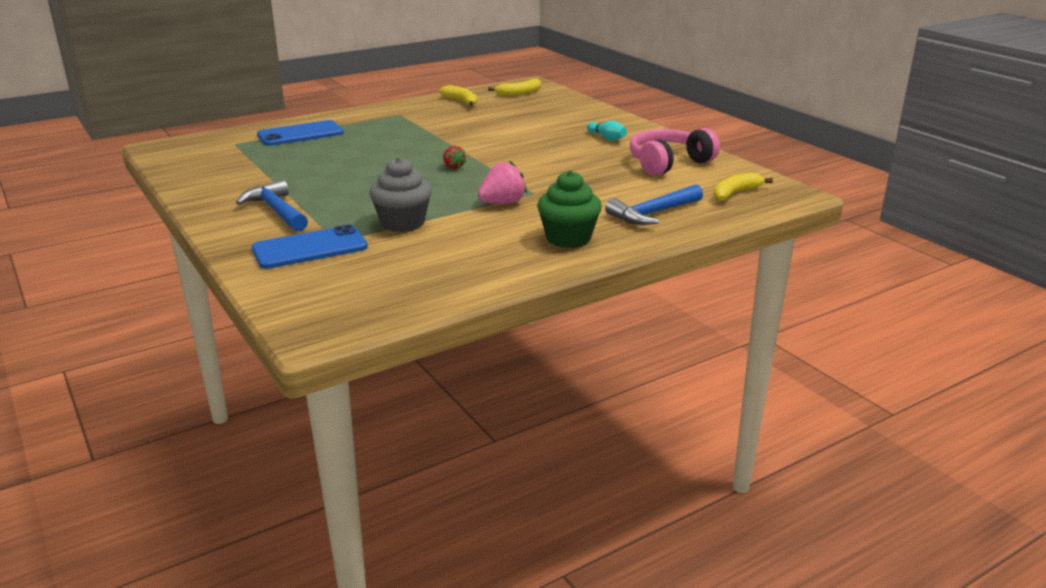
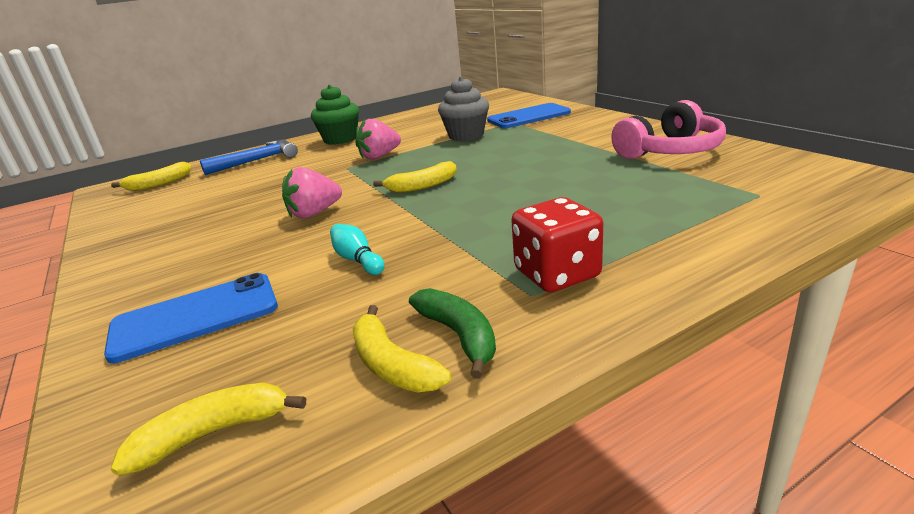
camera: 175 degrees left, 0 degrees up
(276, 211) = (582, 132): blue hammer -> none
(300, 134) = (679, 221): blue phone -> blue phone (195, 316)
(384, 119) = (557, 274): none -> red dice
(435, 106) = (459, 335): none -> green banana
(453, 167) = (422, 186): red strawberry -> yellow banana
(535, 154) = (314, 213): none -> pink strawberry
(607, 138) = (187, 252): turquoise bowling pin -> turquoise bowling pin (358, 260)
(668, 163) = (167, 213): pink headphones -> pink headphones (670, 151)

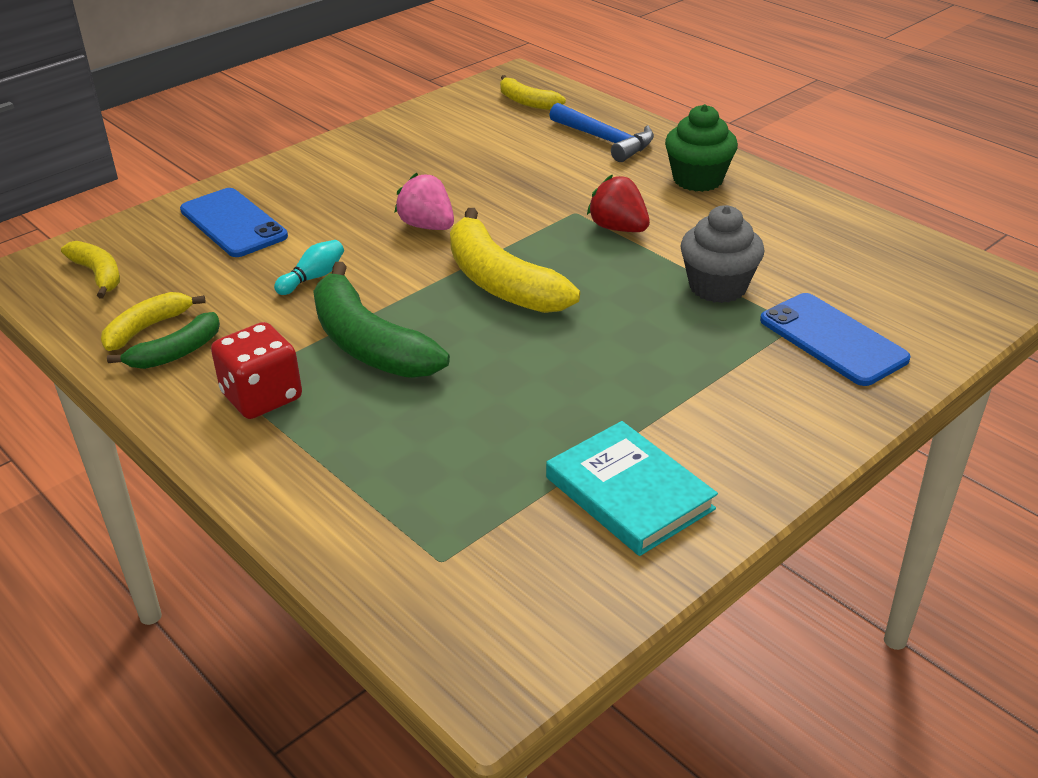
camera: 75 degrees right, 10 degrees up
(379, 156) = (618, 228): pink strawberry -> red strawberry
(422, 186) = (501, 282): yellow banana -> yellow banana, size x1.81
(485, 229) = (369, 344): none -> green banana
(670, 151) = (629, 493): pink headphones -> turquoise book

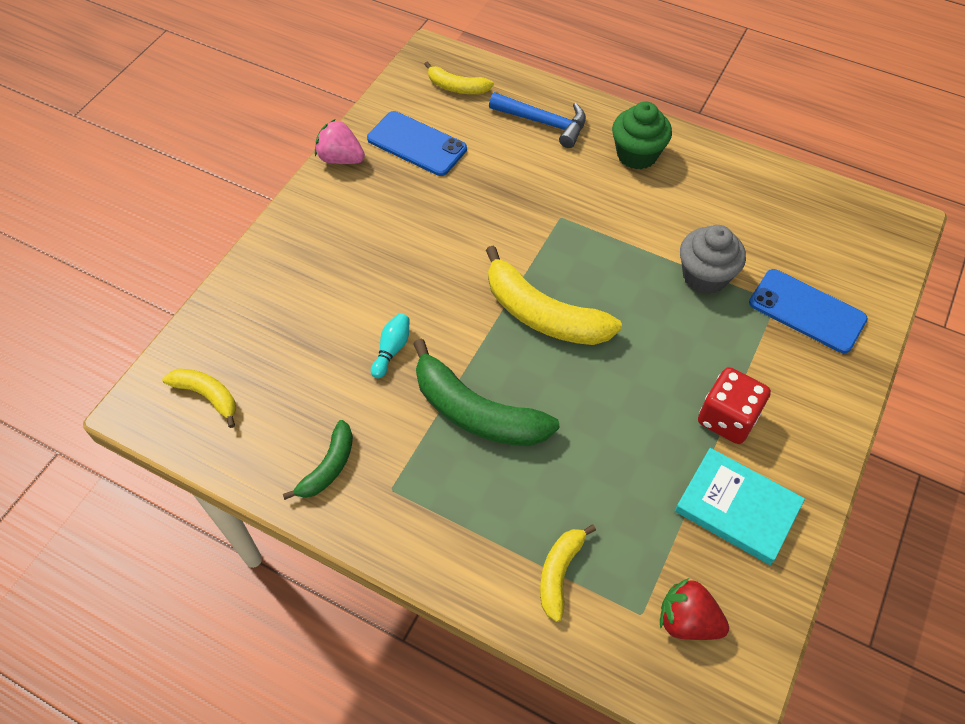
camera: 20 degrees left, 20 degrees up
(147, 328) = (287, 446): yellow banana -> yellow banana (559, 573)
(233, 223) = (288, 302): blue phone -> blue phone (417, 144)
(262, 397) = (424, 494): red dice -> red dice (727, 418)
(427, 226) = (452, 264): pink strawberry -> pink strawberry (341, 159)
(618, 228) = (602, 228): red strawberry -> red strawberry (687, 620)

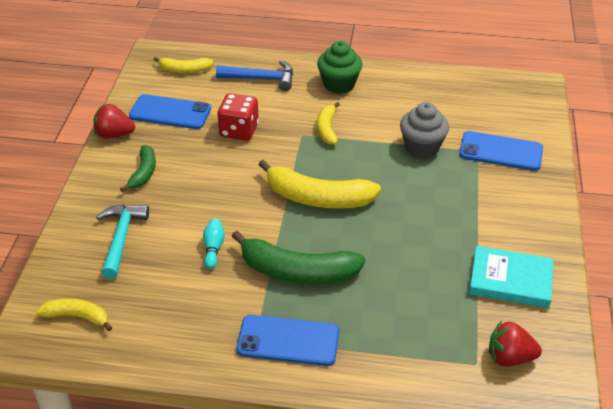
camera: 20 degrees left, 15 degrees down
(294, 305) = (121, 238): none -> turquoise hammer
(328, 467) = (199, 337): green banana -> green banana (143, 173)
(341, 159) = (114, 134): pink strawberry -> red strawberry
(426, 505) = (288, 341): none -> blue phone
(559, 573) = (406, 355): yellow banana -> yellow banana (327, 129)
(727, 418) = (478, 228): red dice -> red dice (239, 130)

